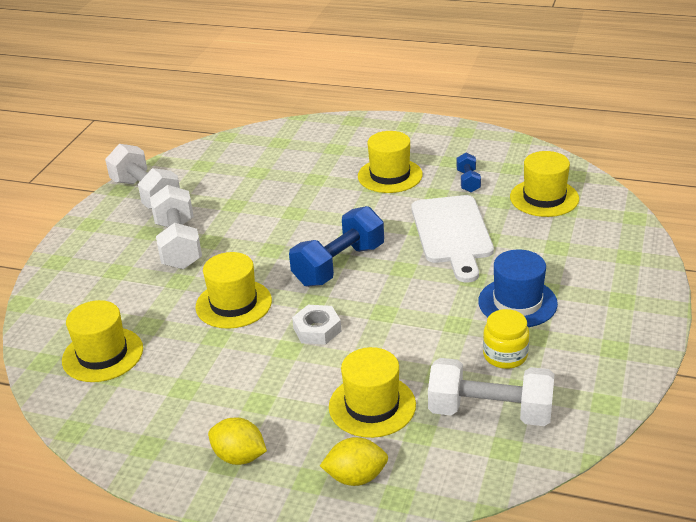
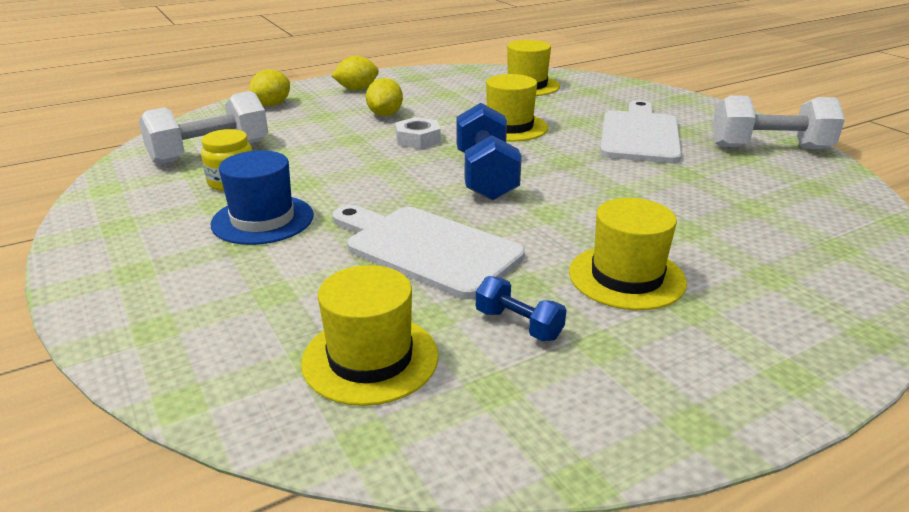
camera: 130 degrees right, 5 degrees down
(178, 245) = (640, 135): white dumbbell -> white cutting board
(286, 384) = (385, 114): none -> yellow lemon
(372, 406) = (307, 126): yellow hat -> none

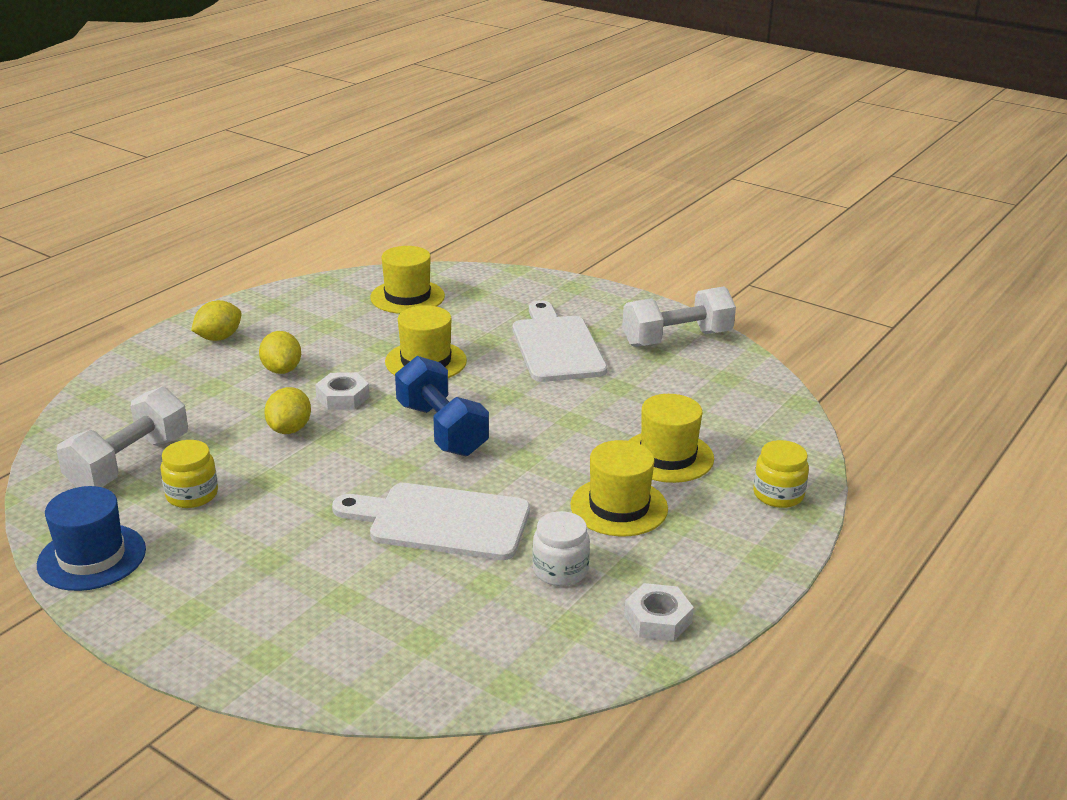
camera: 25 degrees left, 0 degrees up
(263, 220) = (265, 529): blue hat -> blue hat (92, 557)
(272, 105) = (137, 381): yellow lemon -> yellow lemon (289, 429)
(370, 358) = (467, 629): yellow hat -> yellow hat (668, 456)
(518, 325) = (560, 570): blue dumbbell -> white jar
(607, 413) = (658, 619): none -> white nut
(839, 308) = (778, 494): none -> yellow jar

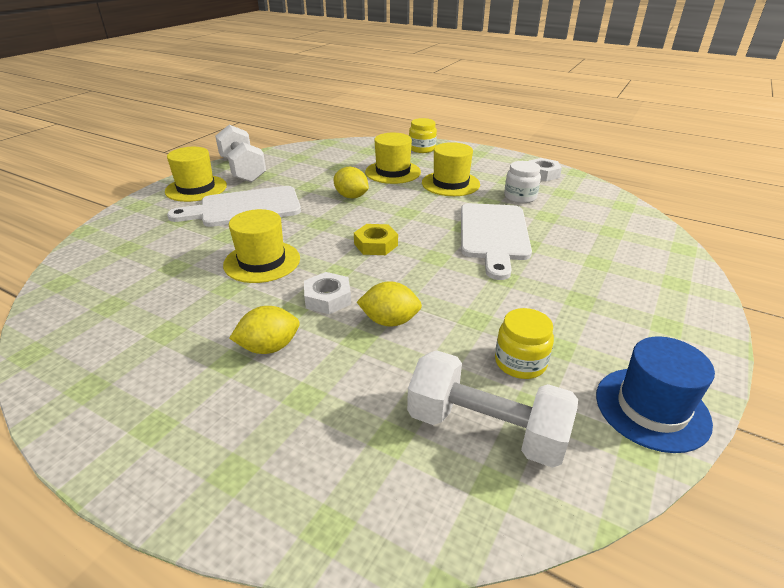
camera: 95 degrees left, 5 degrees up
(219, 338) = (171, 422): yellow lemon -> yellow lemon (351, 196)
(407, 297) = (116, 285): yellow hat -> yellow hat (196, 188)
(441, 429) = (376, 244): blue dumbbell -> yellow nut

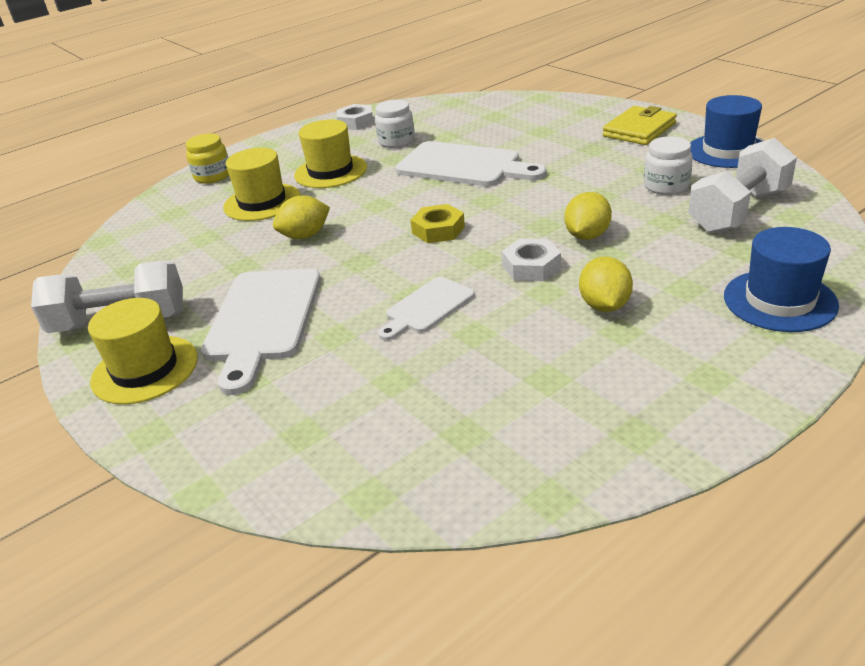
camera: 65 degrees left, 0 degrees up
(262, 261) = (427, 307): yellow hat -> white cutting board
(286, 475) = (779, 300): none -> blue hat
(520, 362) = (666, 186): yellow jar -> white jar
(655, 326) = (639, 130): none -> yellow wallet

